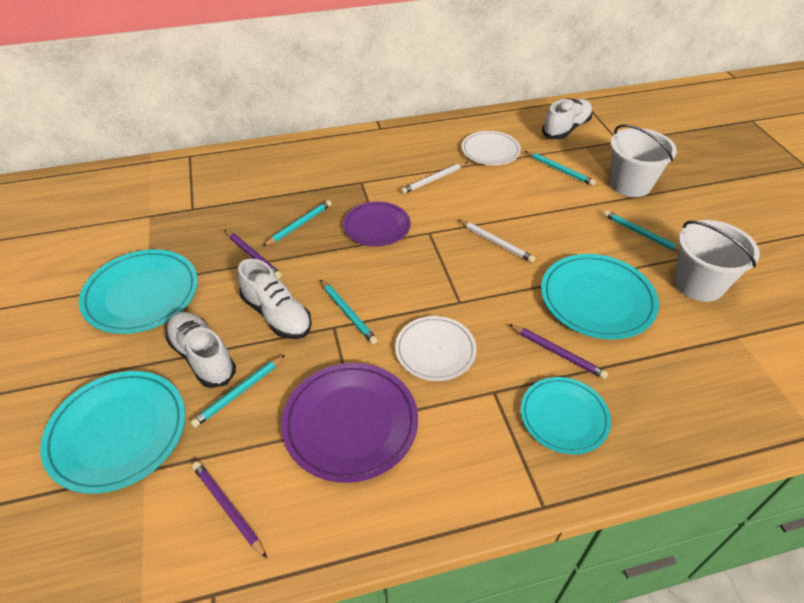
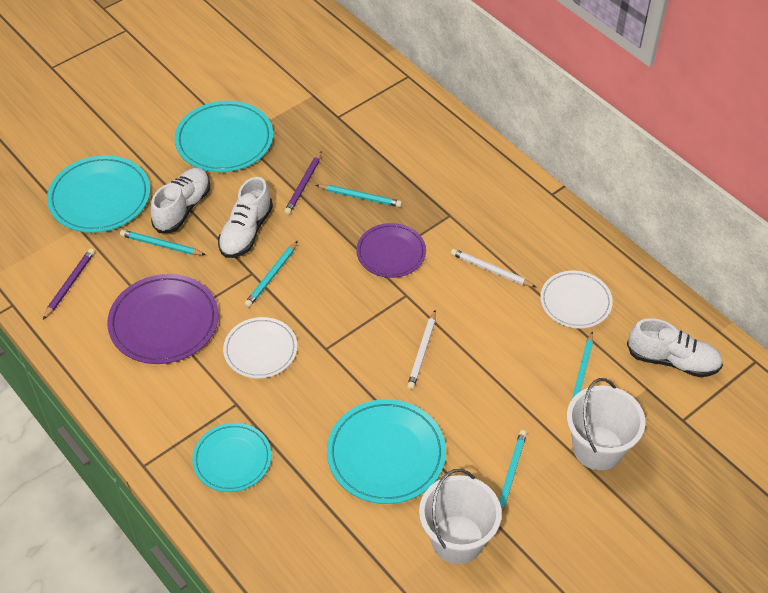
camera: 65 degrees right, 5 degrees up
(558, 353) = (301, 438): purple pencil -> none

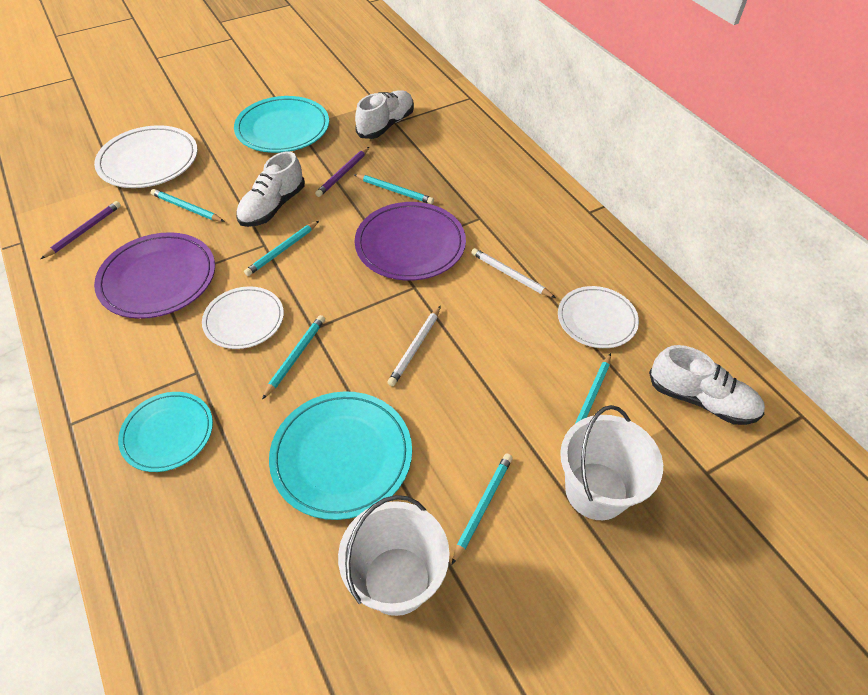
camera: 10 degrees right, 0 degrees up
(100, 197) = (149, 161): turquoise plate -> white plate
(183, 208) = (221, 179): white shoe -> white shoe (386, 125)
(319, 376) = (295, 356): none -> turquoise pencil
(391, 253) = (410, 244): purple plate -> purple plate, size x1.52

